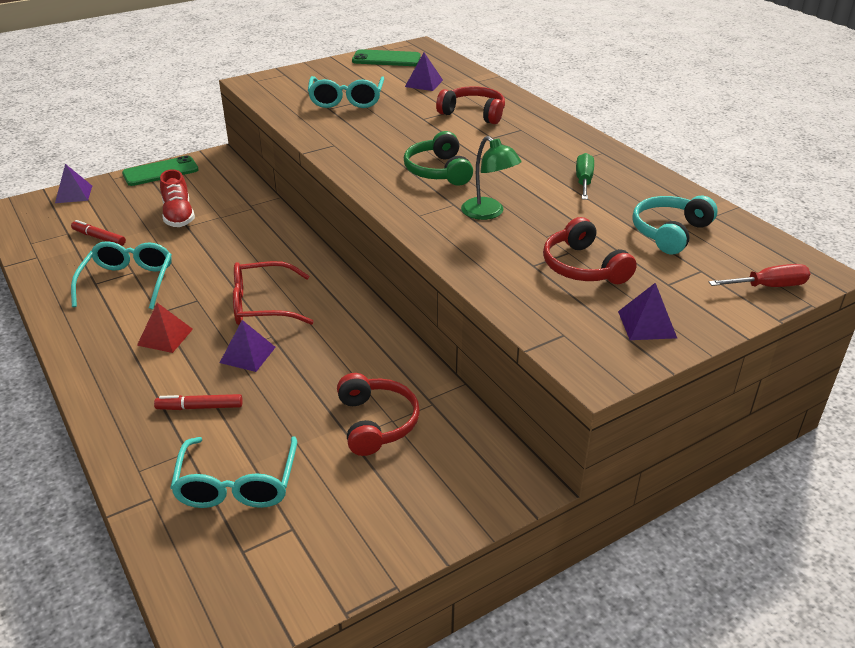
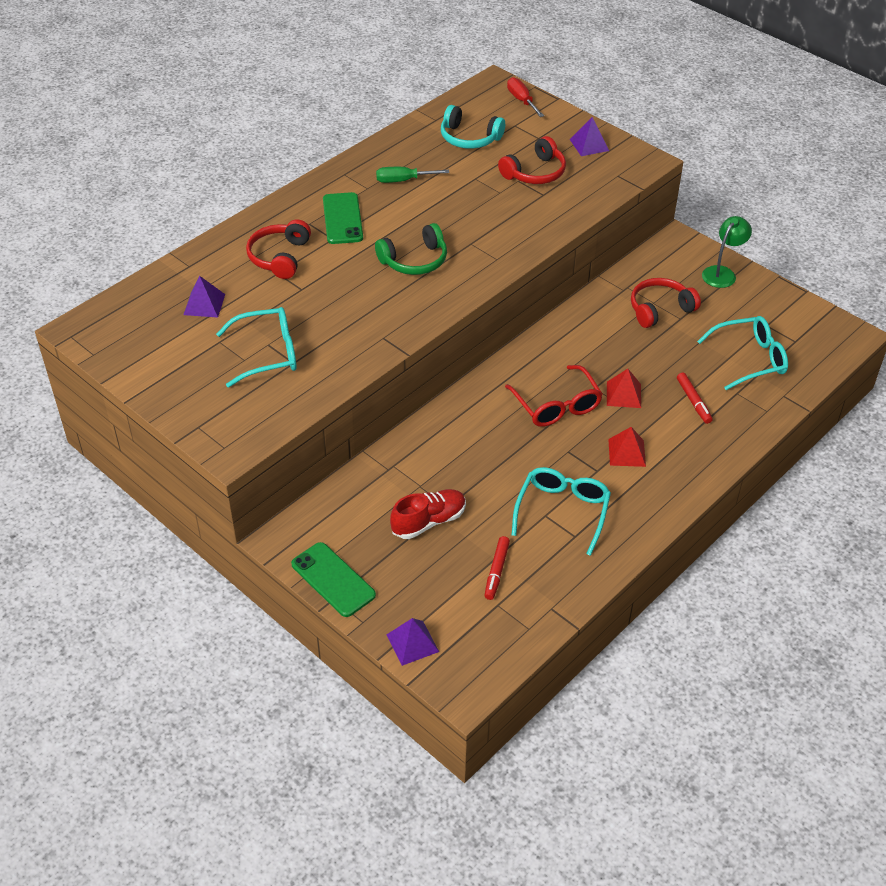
camera: 105 degrees left, 10 degrees up
(128, 282) = (562, 511): turquoise glasses -> turquoise glasses turned 120 degrees clockwise
(247, 354) = (623, 394): purple pyramid -> red pyramid
(386, 59) = (130, 349): green phone -> green phone (342, 219)
(488, 213) = (477, 223): green lamp -> green lamp (722, 273)

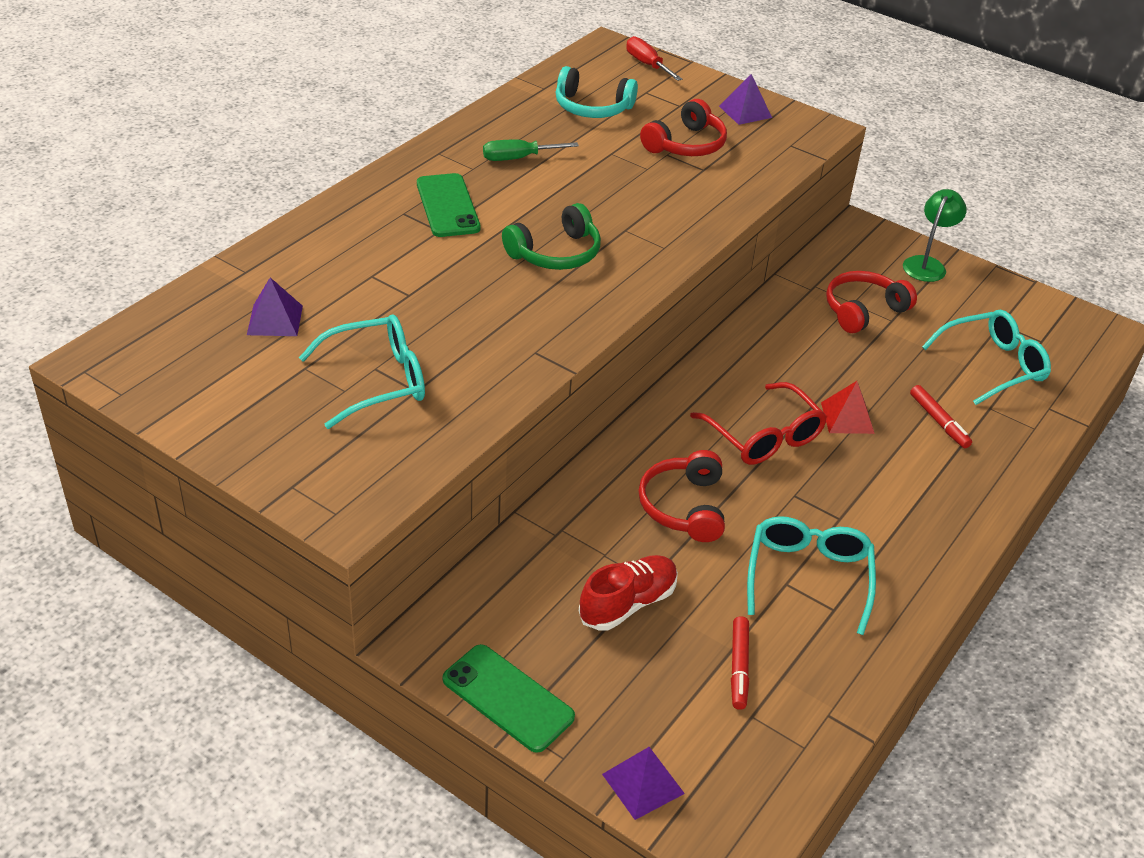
camera: 10 degrees left, 5 degrees down
(280, 257) = (371, 256): red headphones -> red headphones (684, 507)
(626, 452) = (872, 492): red pyramid -> none

